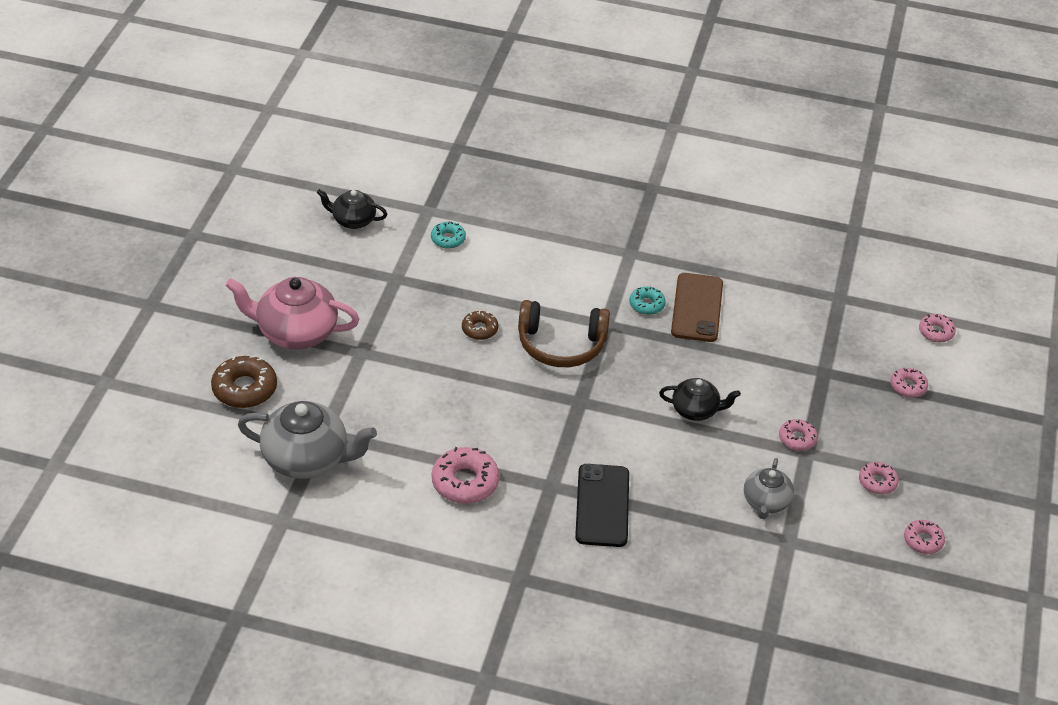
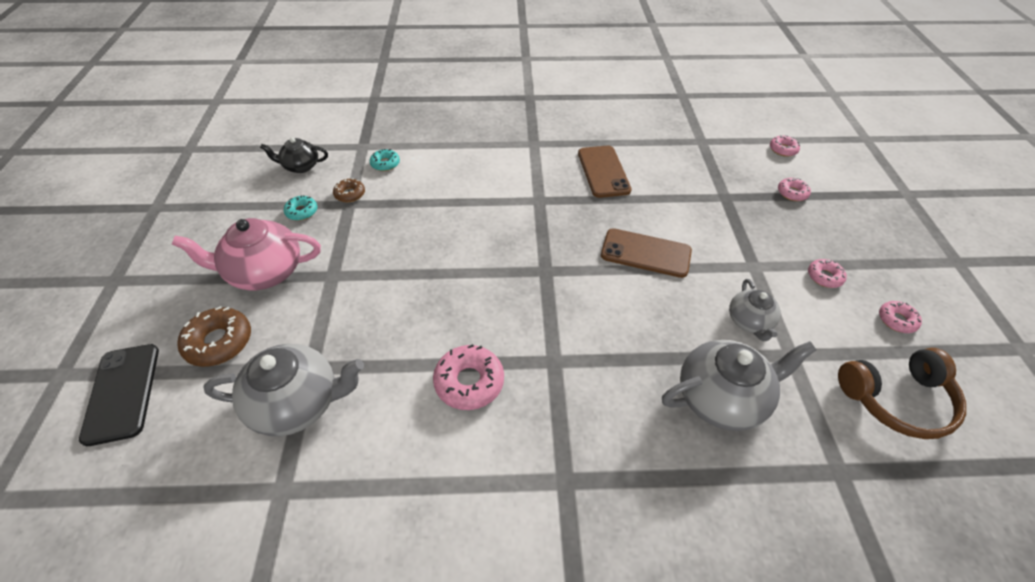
camera: 15 degrees left, 5 degrees up
(479, 329) = (435, 229): brown donut -> brown donut (350, 194)
(561, 344) = (509, 225): brown headphones -> brown headphones (896, 399)
(602, 505) = (610, 368): black phone -> black phone (122, 393)
(646, 304) = (564, 178): turquoise donut -> turquoise donut (302, 212)
(696, 410) = (645, 253): black teapot -> brown phone
(696, 557) = (722, 398): none -> grey teapot
(797, 439) = (739, 256): pink donut -> none

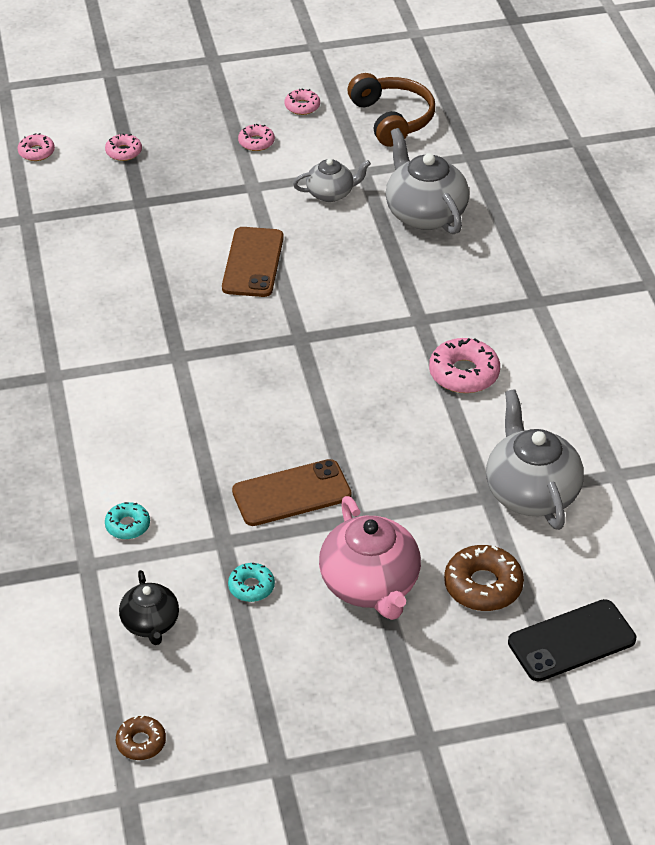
camera: 100 degrees left, 5 degrees down
(350, 194) = (203, 546): brown donut -> brown donut (141, 742)
(603, 171) = (108, 303): brown phone -> brown phone (291, 493)

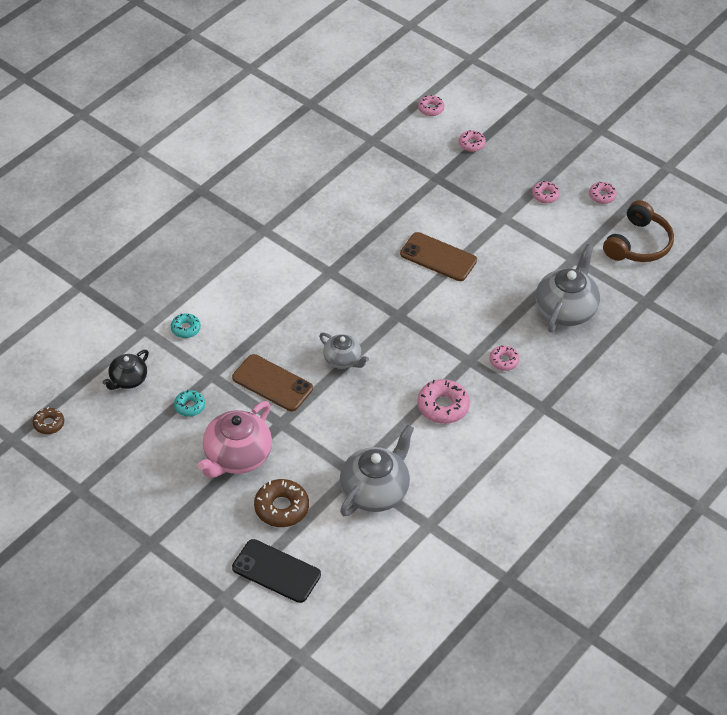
camera: 50 degrees right, 5 degrees up
(253, 262) = (438, 257): brown phone -> brown phone turned 60 degrees clockwise
(331, 193) = (536, 256): grey teapot -> grey teapot (343, 360)
(447, 294) = (504, 361): none -> pink donut

